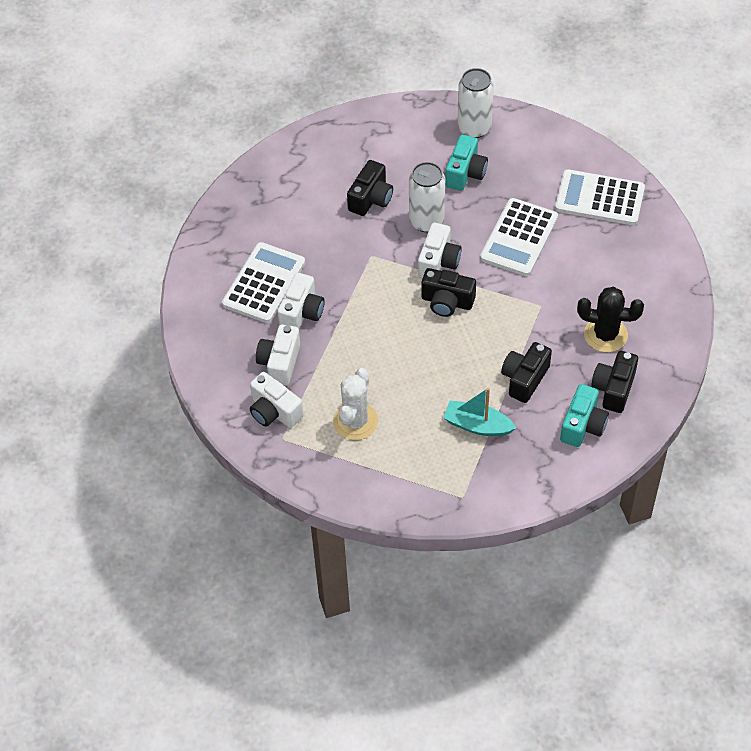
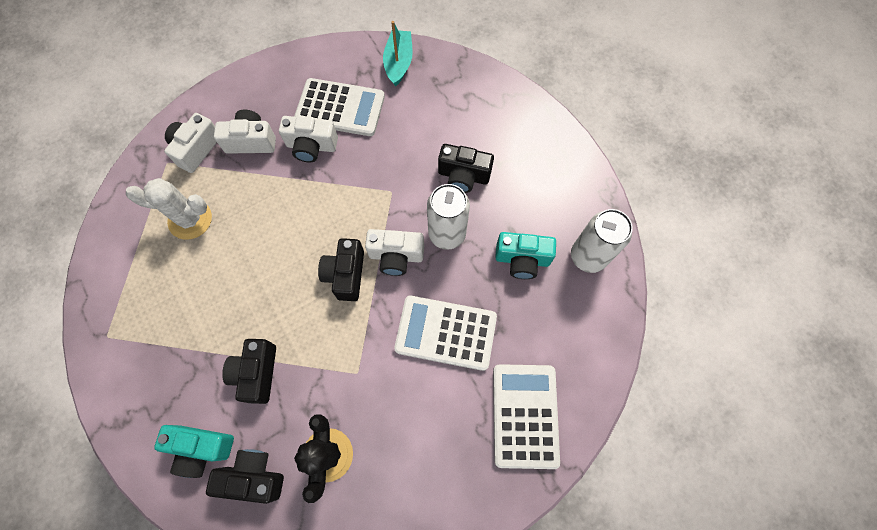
camera: 75 degrees right, 15 degrees up
(477, 425) = (194, 335): turquoise boat -> turquoise boat (399, 63)
(524, 379) = (257, 373): black camera -> black camera turned 105 degrees counterclockwise

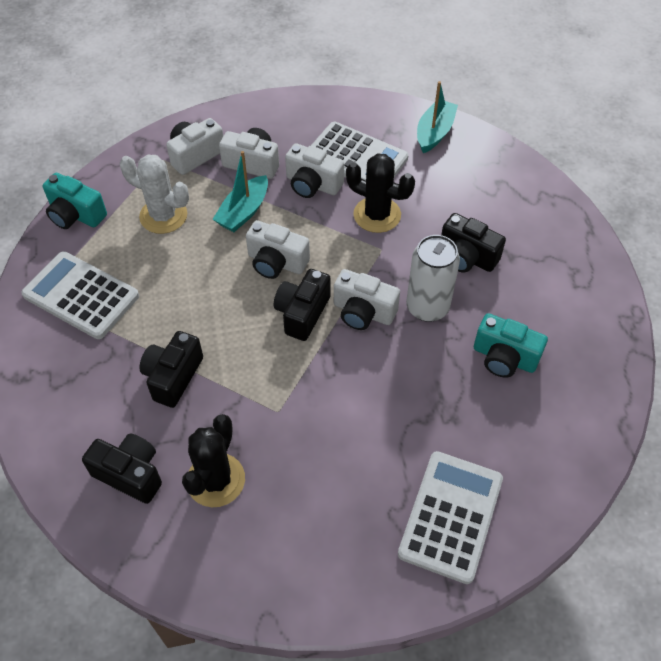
camera: 20 degrees right, 15 degrees down
(201, 448) = (88, 429): turquoise camera -> turquoise camera (76, 215)
(260, 192) = (243, 212): none -> turquoise boat
(307, 233) = (276, 262): none -> white camera
(376, 159) = (377, 215): none -> black cactus
(446, 333) = (390, 403): white calculator -> white calculator (81, 295)
(588, 256) = (583, 378): white can -> none

